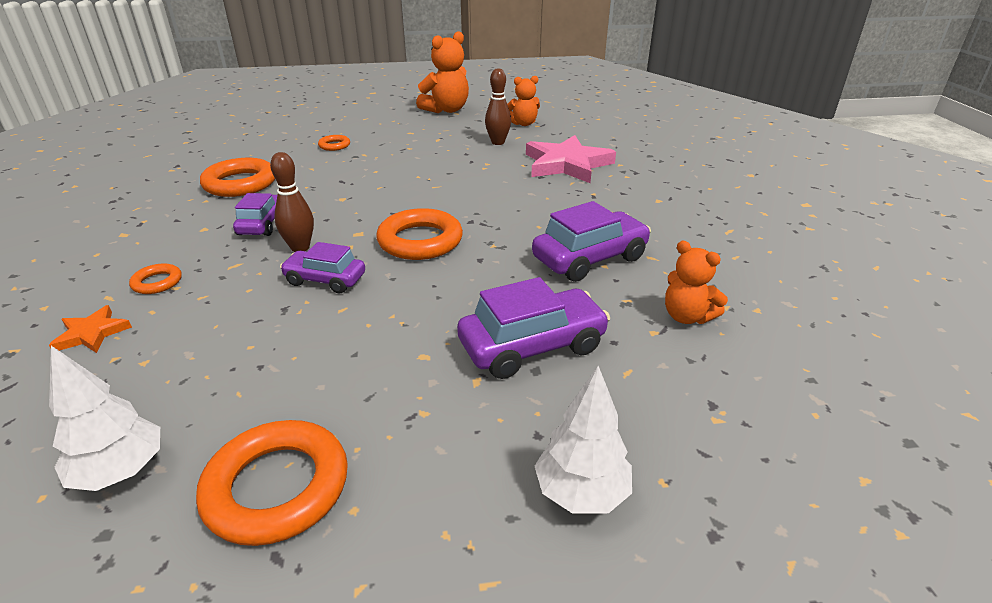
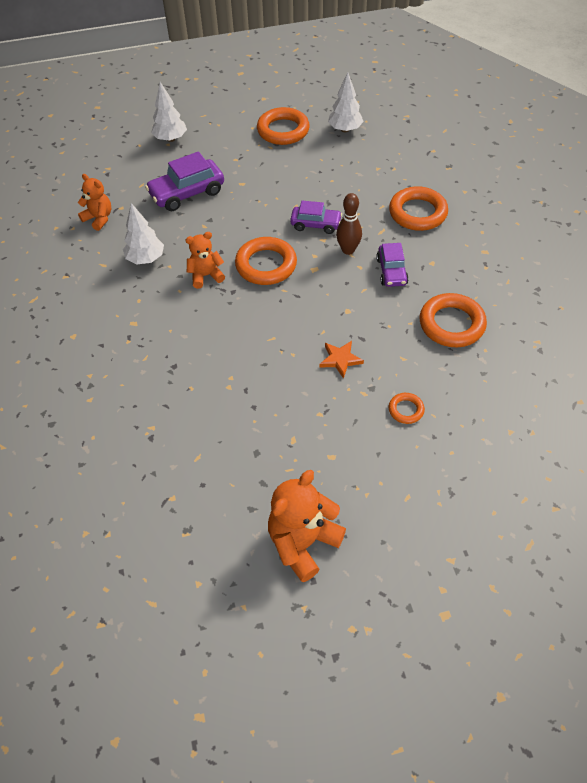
camera: 175 degrees right, 20 degrees up
(92, 333) = (419, 179): orange star -> orange star (340, 359)
(157, 282) = (417, 213): orange ring -> orange ring, size x2.00
(498, 142) = (220, 438): brown bowling pin -> none
(523, 124) = (190, 500): orange teddy bear -> orange teddy bear (206, 276)
(567, 164) = (145, 393): pink star -> none
(590, 259) = (146, 259): purple car -> white tree

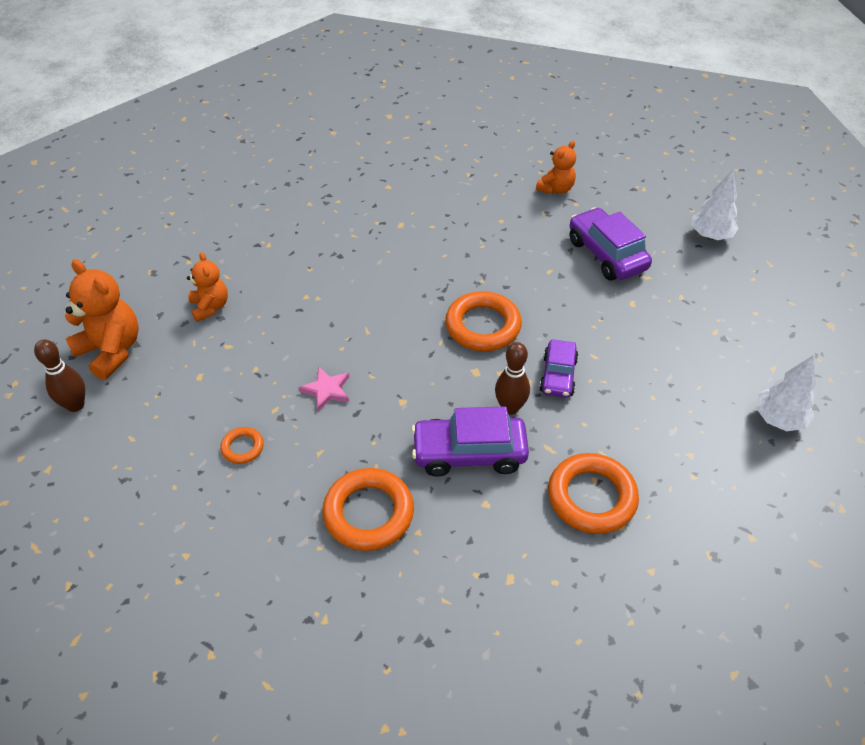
camera: 90 degrees right, 5 degrees down
(146, 259) = (493, 227): white tree -> none
(206, 276) = (466, 275): orange teddy bear -> orange teddy bear (210, 307)
(283, 130) = (756, 345): orange ring -> none
(340, 359) = (327, 390): orange star -> pink star
(375, 557) = (75, 405): none -> brown bowling pin
(391, 271) = (469, 453): purple car -> purple car, size x1.56

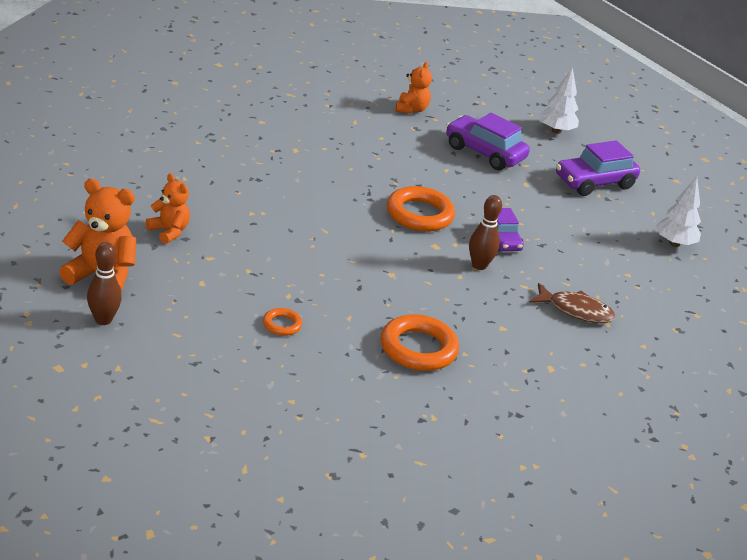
camera: 30 degrees left, 15 degrees down
(327, 390) = (323, 276): pink star -> none
(469, 453) = (468, 299): purple car -> purple car (594, 182)
(591, 497) = (576, 311): orange ring -> brown fish

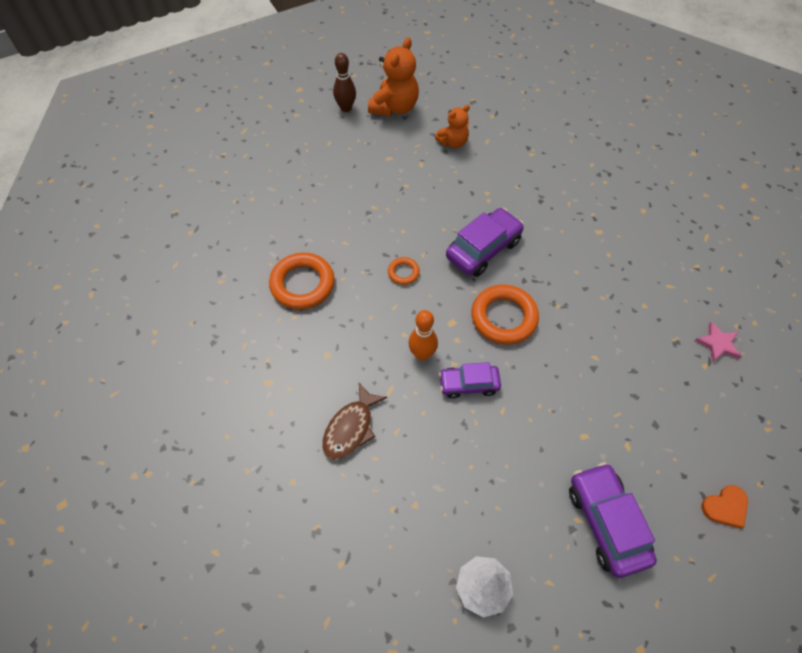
camera: 105 degrees right, 25 degrees up
(282, 325) = (337, 200): orange ring -> orange ring (403, 272)
(411, 109) = (718, 344): orange teddy bear -> pink star
(479, 265) = (422, 354): brown bowling pin -> orange bowling pin
(484, 153) = (642, 404): purple car -> purple car (483, 249)
(556, 131) = (725, 507): white tree -> orange heart

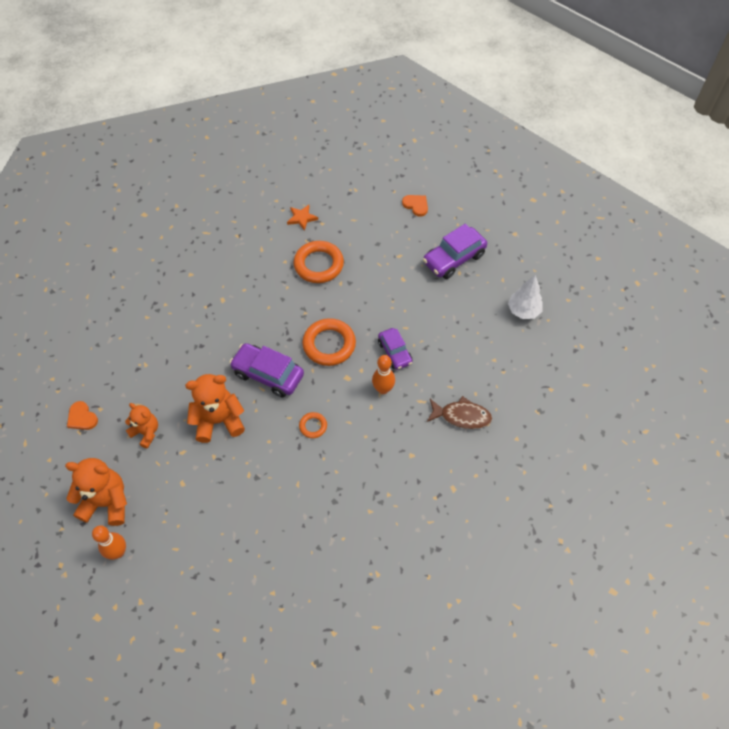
camera: 110 degrees left, 0 degrees up
(302, 284) = (354, 501): orange ring -> orange ring (318, 265)
(346, 108) = (118, 552): brown bowling pin -> orange bowling pin
(443, 197) = (218, 421): none -> orange teddy bear
(487, 103) = (82, 417): none -> orange heart
(718, 344) = (302, 218): pink star -> orange star

